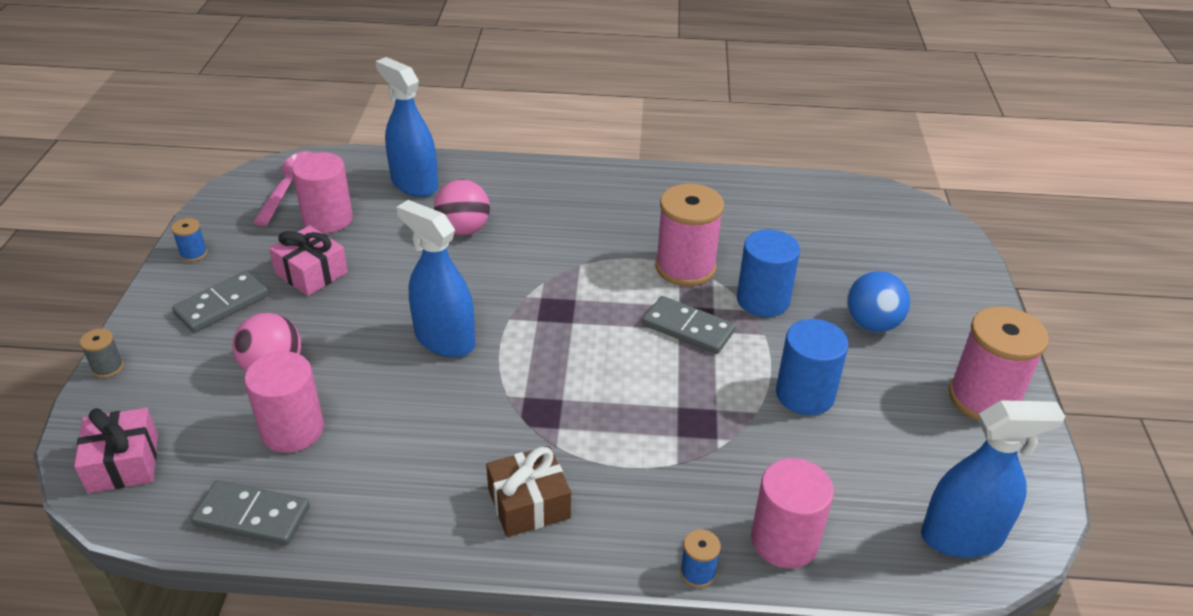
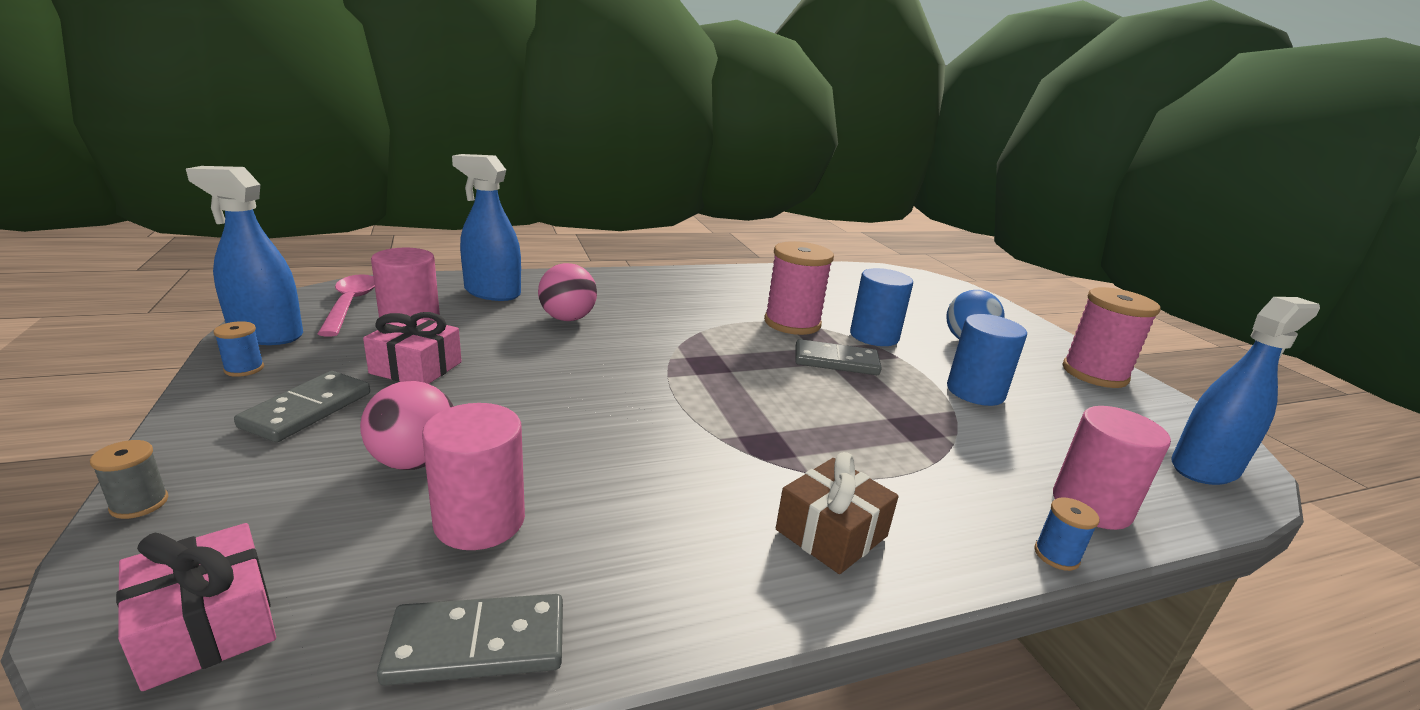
camera: 25 degrees left, 15 degrees down
(444, 340) = (613, 402): blue spray bottle -> blue spray bottle (266, 334)

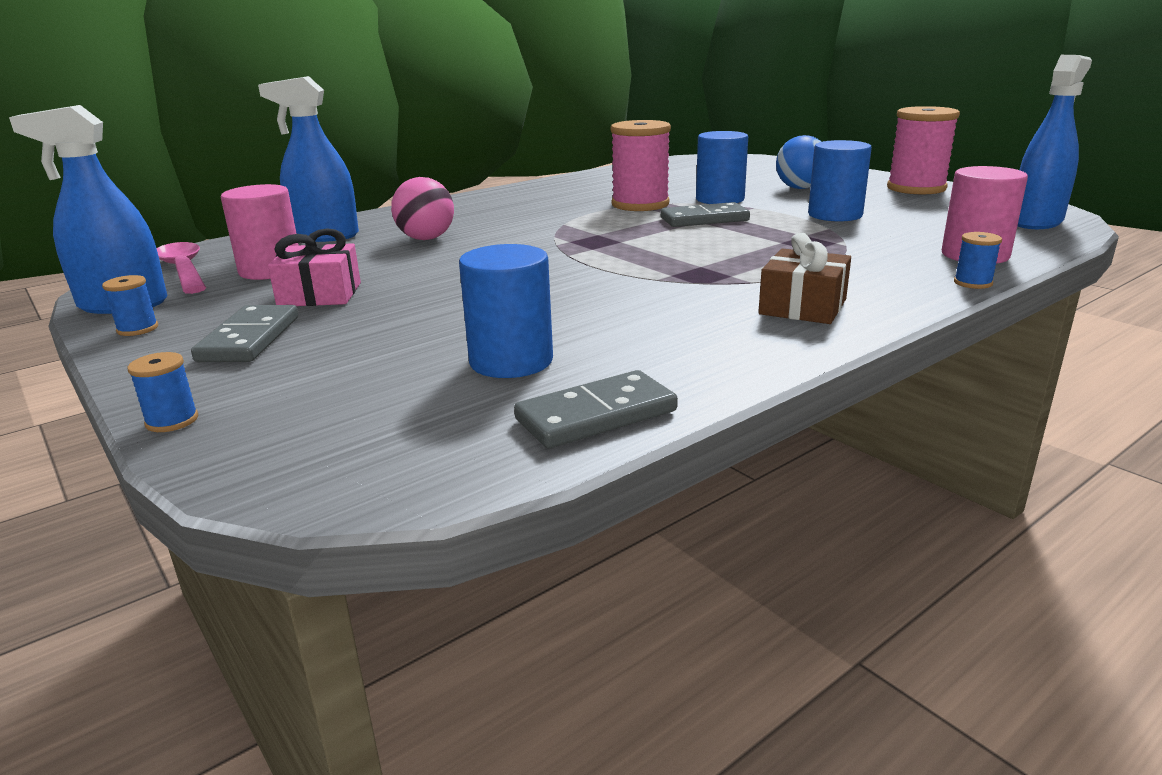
camera: 15 degrees left, 0 degrees up
(139, 504) = (172, 421): grey spool -> blue spool
(207, 625) = (352, 460): pink gift -> none
(415, 461) = (404, 344): pink ball -> none
(480, 521) = (511, 361): pink cylinder -> blue cylinder

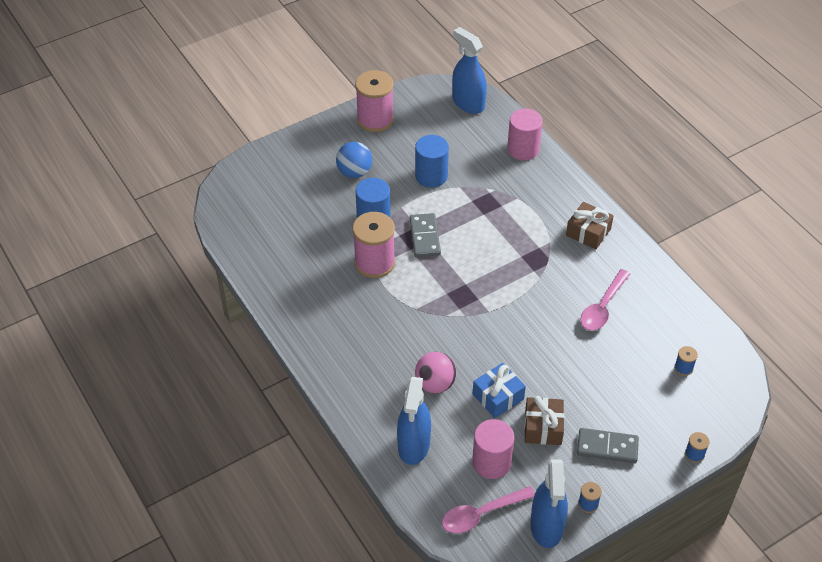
camera: 85 degrees left, 25 degrees up
(320, 294) = (543, 427): pink gift -> brown gift
(393, 268) = (498, 396): none -> blue gift
(511, 361) = (642, 341): blue cylinder -> none
(596, 415) = (693, 317): grey domino -> none
(601, 325) = (603, 307): none -> pink spoon
(973, 283) = (564, 166): blue spool -> blue spool (683, 368)

